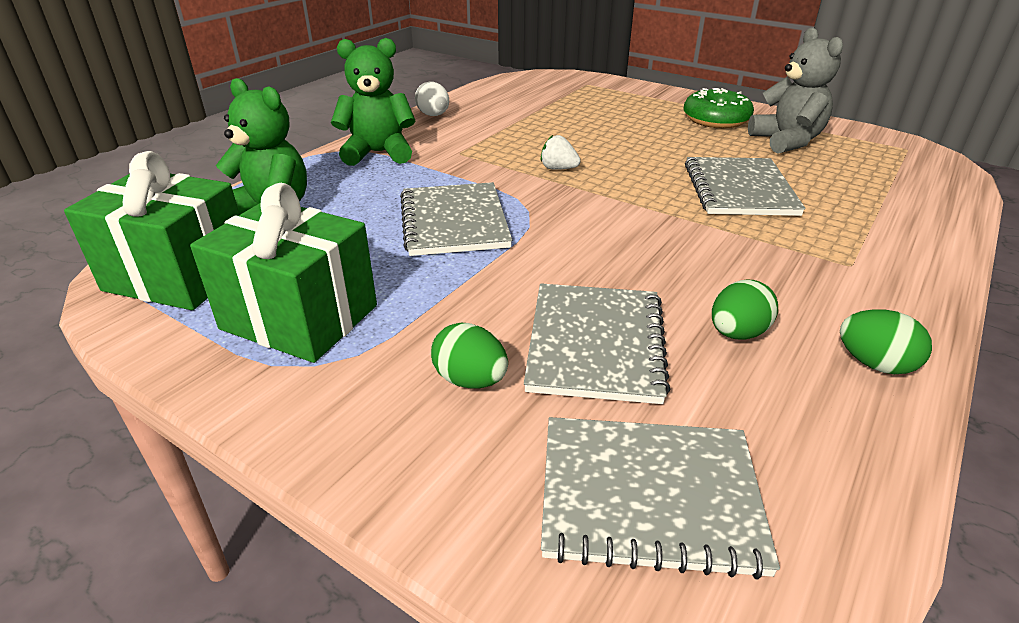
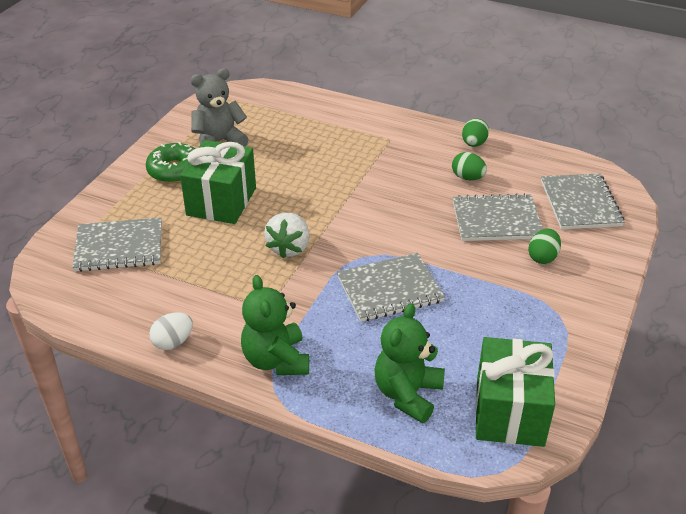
camera: 100 degrees left, 5 degrees up
(299, 317) = (525, 333): green gift -> green gift (221, 201)
(558, 168) = (289, 248): white strawberry -> white strawberry, size x1.68
(739, 189) = (306, 167): grey notebook -> grey notebook (119, 247)

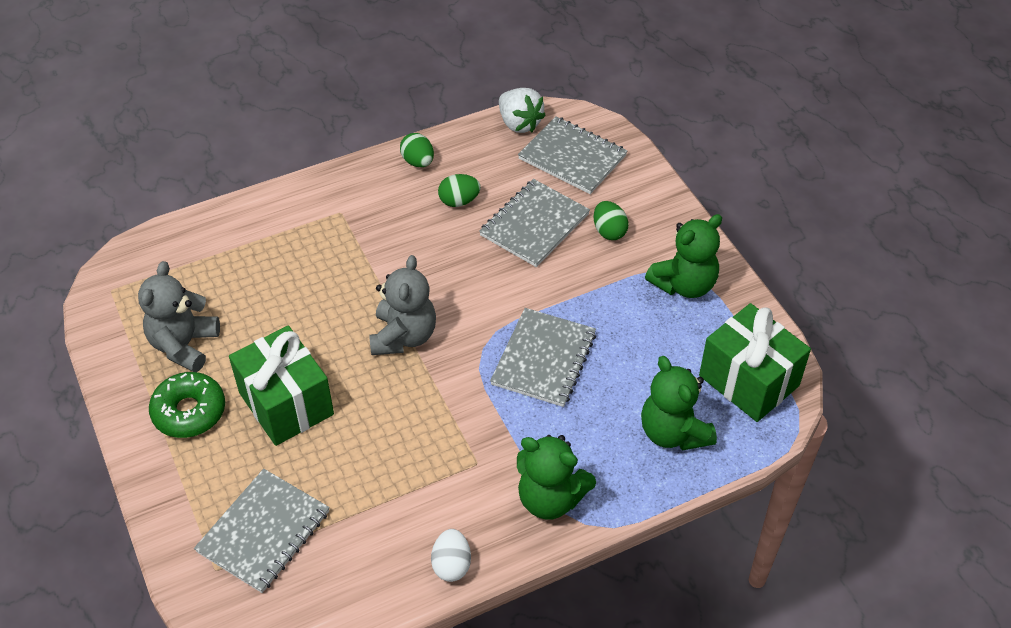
camera: 50 degrees left, 10 degrees up
(289, 248) = (414, 394): white strawberry -> white strawberry (519, 123)
(329, 217) = (403, 336): none -> grey teddy bear
(550, 323) = (684, 284): none -> green teddy bear

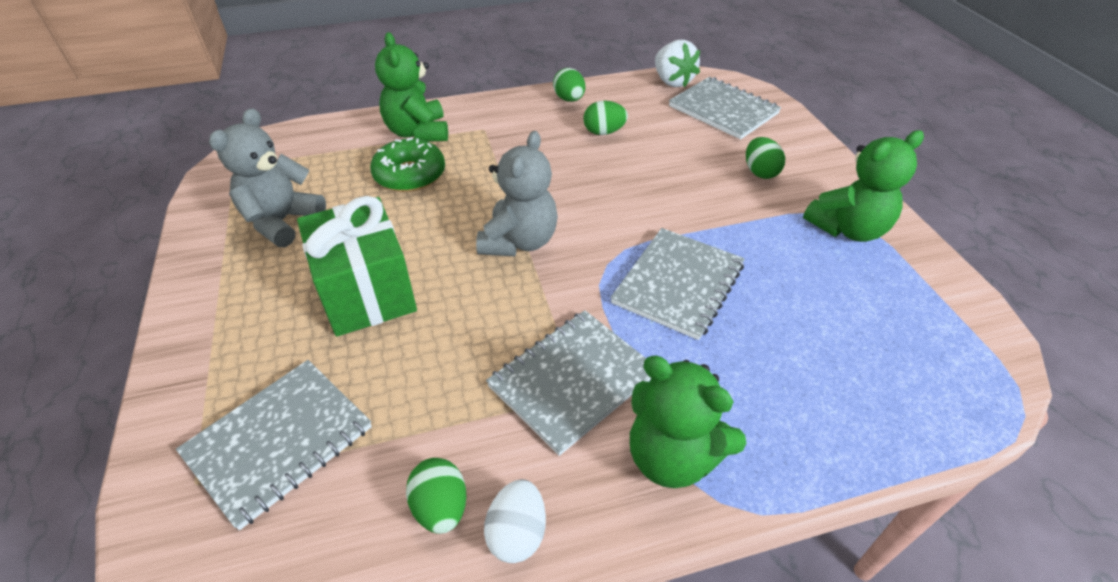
camera: 10 degrees right, 5 degrees down
(189, 411) = (256, 286): green donut -> green donut (410, 175)
(395, 557) = (441, 507): none -> green egg
(534, 225) = (679, 158): grey notebook -> grey notebook (572, 380)
(673, 432) = (845, 392): green teddy bear -> green teddy bear (418, 132)
(749, 381) = (942, 341): green gift -> none

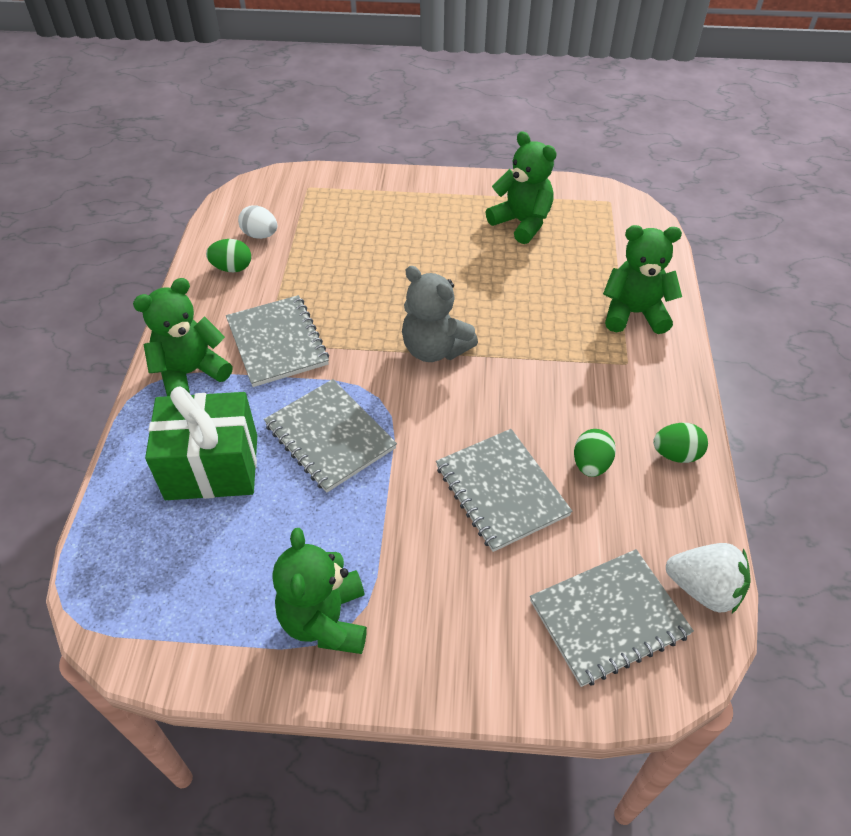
camera: 110 degrees right, 5 degrees up
(279, 441) = (315, 215): grey notebook -> grey notebook (501, 491)
(282, 221) = (521, 223): grey teddy bear -> green teddy bear
(366, 292) = (419, 258): green gift -> green gift (212, 467)
(410, 175) = (560, 298): green donut -> none
(517, 533) = (196, 293): white egg -> white egg (260, 235)
(672, 81) = (703, 589): white strawberry -> white strawberry turned 150 degrees counterclockwise
(760, 172) = (457, 588): green egg -> none

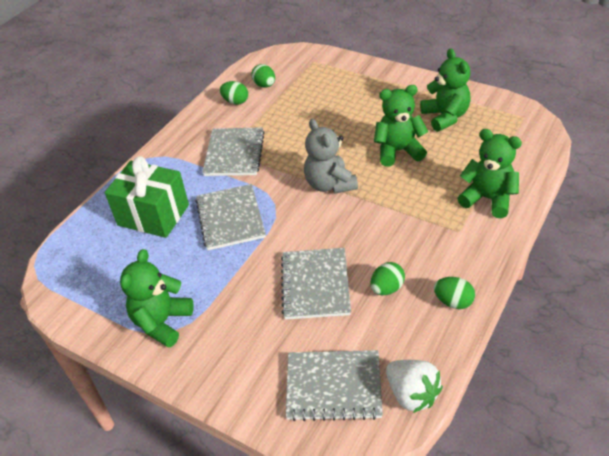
camera: 30 degrees right, 5 degrees down
(191, 373) = (174, 157): green teddy bear -> green teddy bear (398, 151)
(260, 235) = (264, 85): white egg -> green egg

